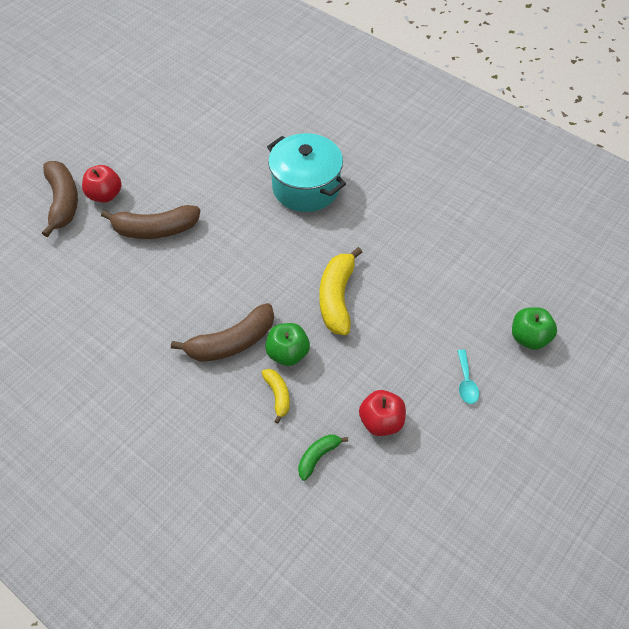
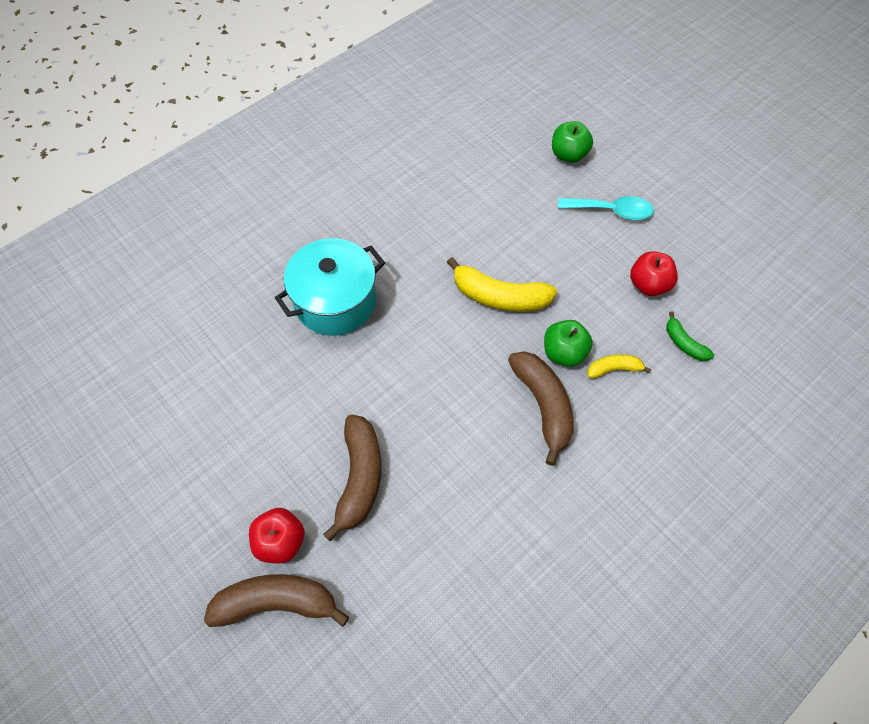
camera: 80 degrees left, 5 degrees up
(466, 382) = (611, 211): turquoise spoon -> turquoise spoon, size x1.58

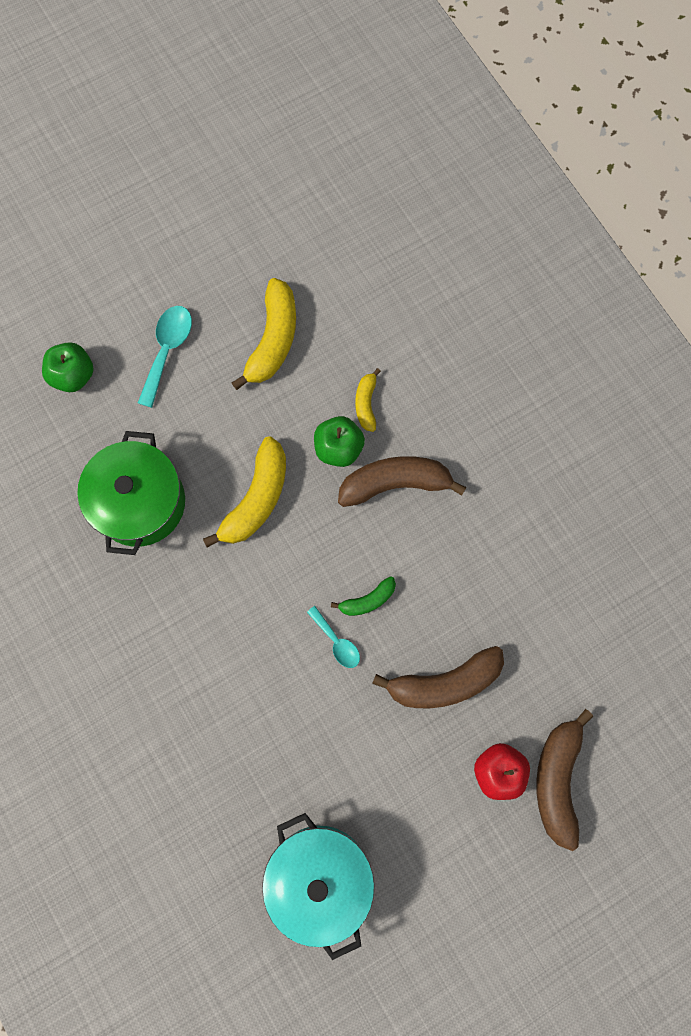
camera: 80 degrees left, 15 degrees up
(335, 302) = (226, 683): turquoise pot -> turquoise pot (319, 877)
(359, 478) = (444, 683): brown banana -> brown banana turned 150 degrees clockwise
(384, 380) = (337, 642): none -> turquoise spoon
(475, 216) = (140, 502): none -> green pot
(648, 285) = (273, 340): red apple -> yellow banana
(684, 343) = (349, 327): green banana -> green banana (367, 600)

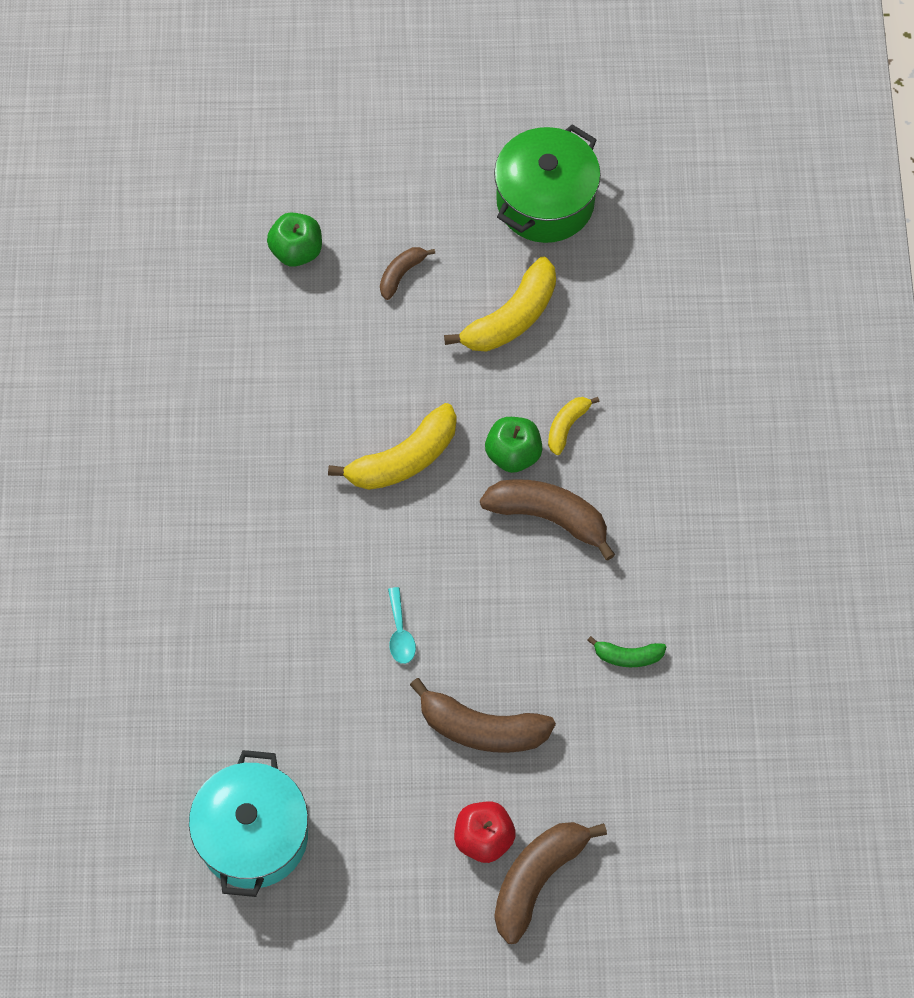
camera: 30 degrees right, 10 degrees down
(140, 502) = (290, 403): green pot -> green pot (545, 201)
(167, 350) = (401, 274): turquoise spoon -> brown banana
(367, 600) = (454, 611): green banana -> green banana (627, 656)

